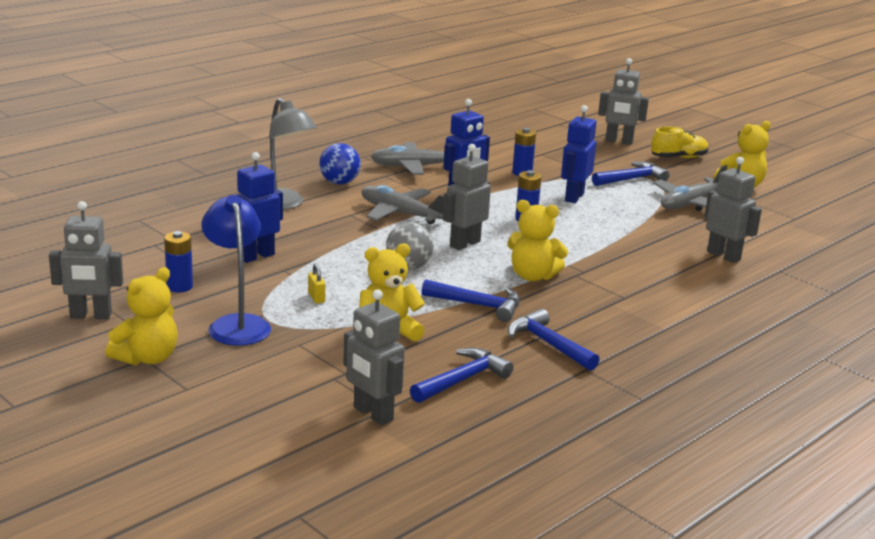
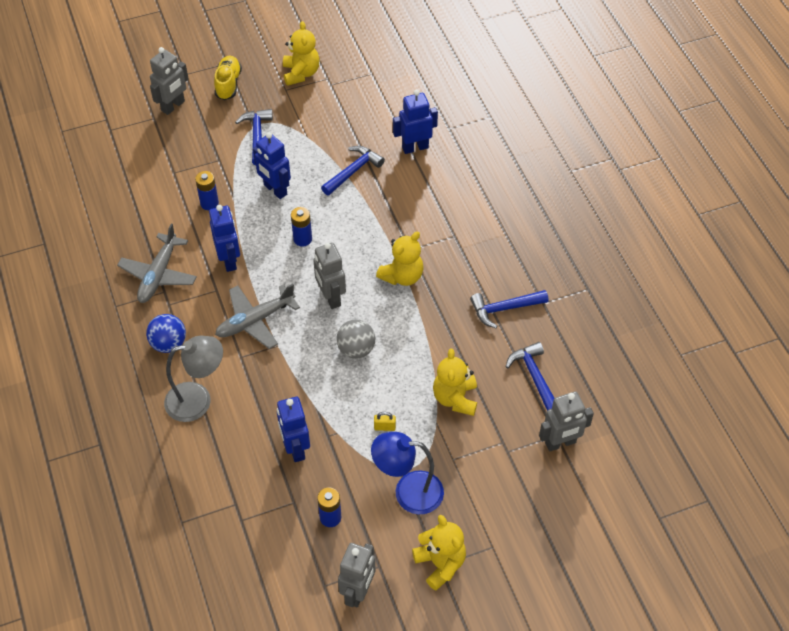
camera: 65 degrees left, 30 degrees up
(478, 305) = (435, 328): blue hammer -> blue hammer (353, 171)
(691, 204) = (320, 121): grey plane -> none
(724, 256) = (415, 147): grey robot -> blue robot

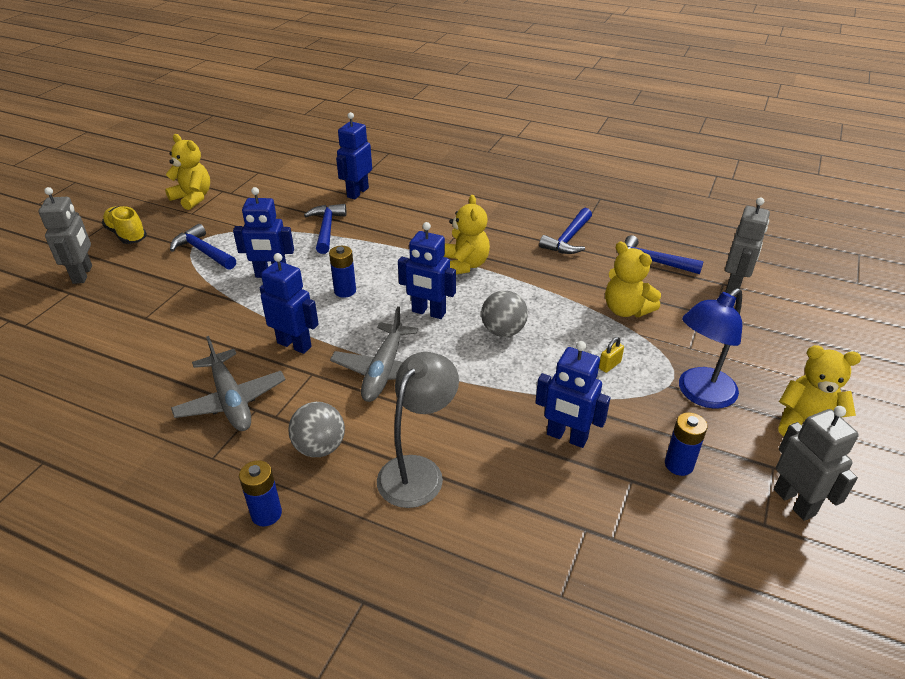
camera: 45 degrees left, 15 degrees down
(169, 343) = (320, 447): blue ball -> grey ball
(209, 203) = (216, 318): blue battery -> blue battery (266, 514)
(330, 297) = (428, 312): grey robot -> blue robot

